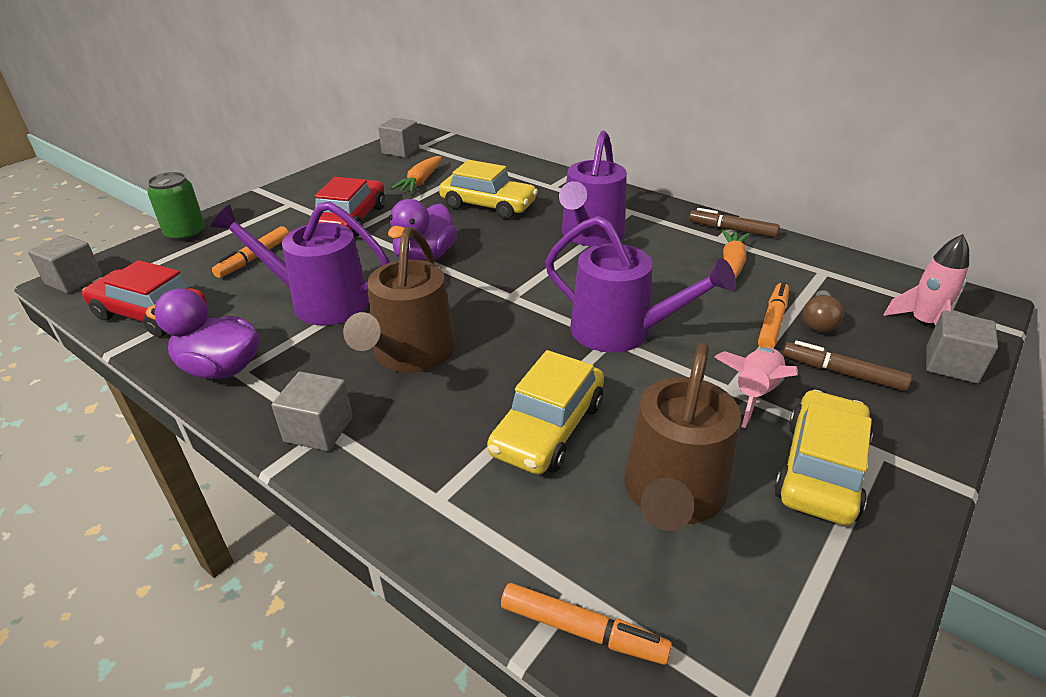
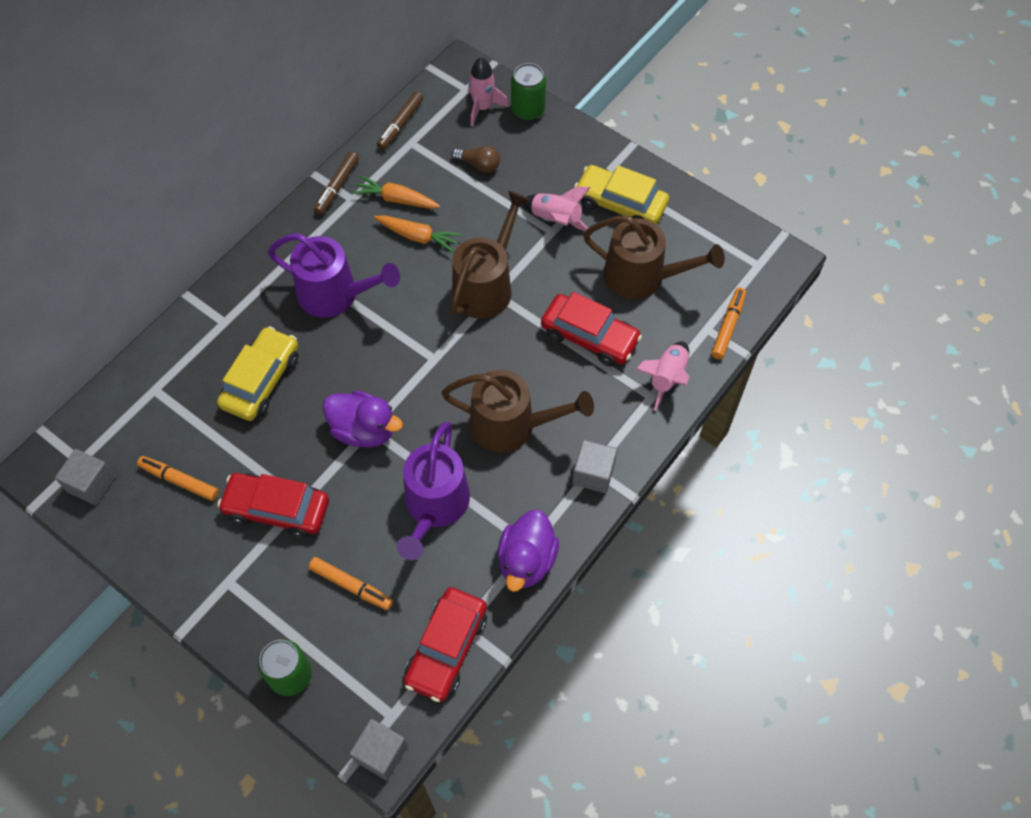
camera: 90 degrees left, 25 degrees up
(420, 182) = (191, 451): orange carrot -> orange carrot (418, 237)
(469, 522) = (666, 378): none -> pink rocket
(548, 428) = (589, 336): yellow car -> red car
(621, 332) = (486, 285): purple watering can -> brown watering can
(772, 322) = (477, 191): orange marker -> orange marker (179, 481)
(842, 373) = (536, 168): brown marker -> brown marker (400, 125)
(951, 364) = (528, 110): grey cube -> green can

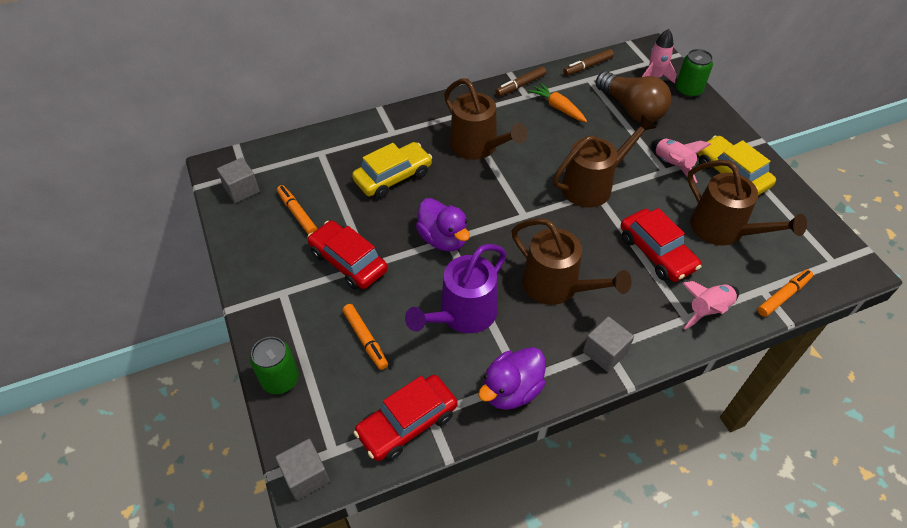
camera: 30 degrees right, 10 degrees down
(335, 295) = (478, 147): purple watering can -> brown watering can
(418, 237) = (560, 136): orange carrot -> none
(479, 165) = (631, 109): brown light bulb -> brown light bulb, size x2.08

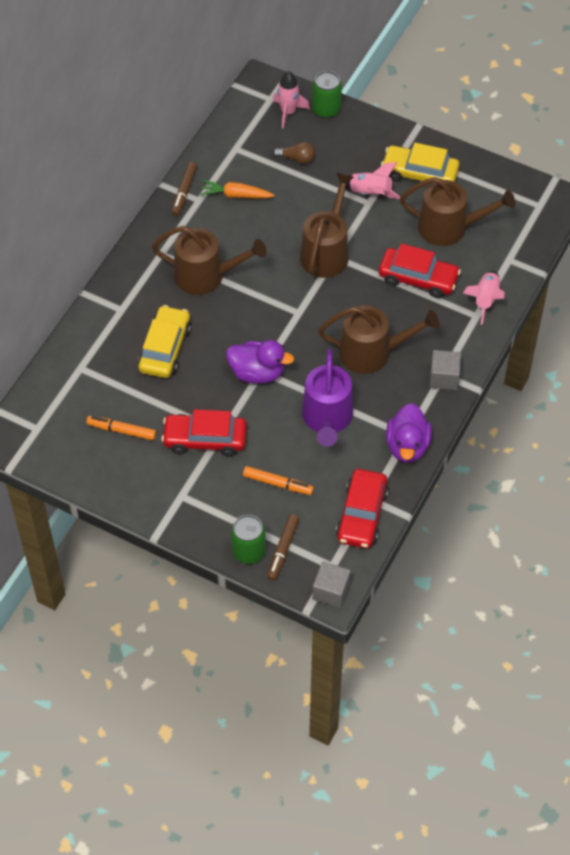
camera: 40 degrees left, 5 degrees up
(241, 189) = (52, 443): grey cube -> none
(588, 66) = (223, 135): brown marker -> brown marker (283, 550)
(631, 109) = (296, 159): brown light bulb -> brown light bulb, size x0.48
(783, 296) = (525, 255): orange marker -> none

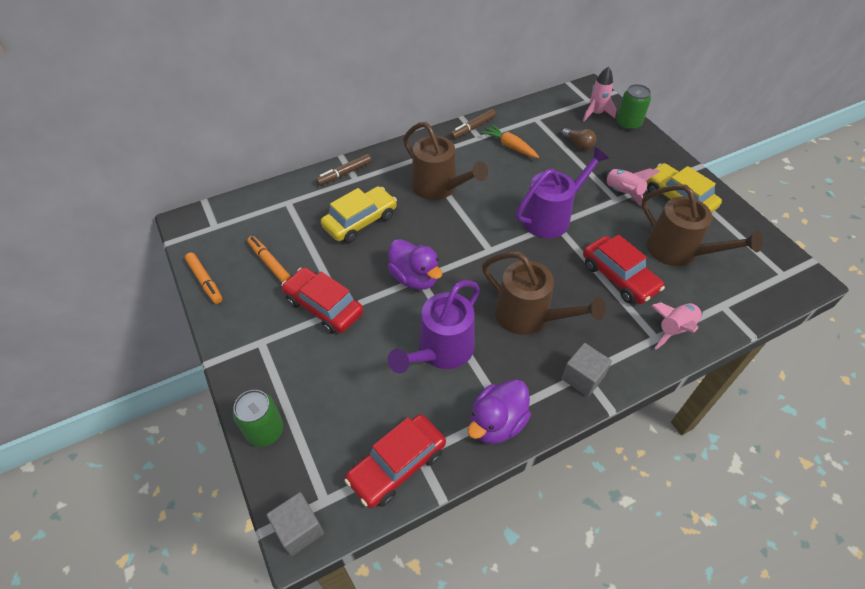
camera: 35 degrees right, 5 degrees down
(278, 484) = (347, 383): orange marker -> orange marker (205, 281)
(283, 550) = (295, 451): brown marker -> brown marker (344, 173)
(326, 251) = (551, 217): brown watering can -> purple watering can

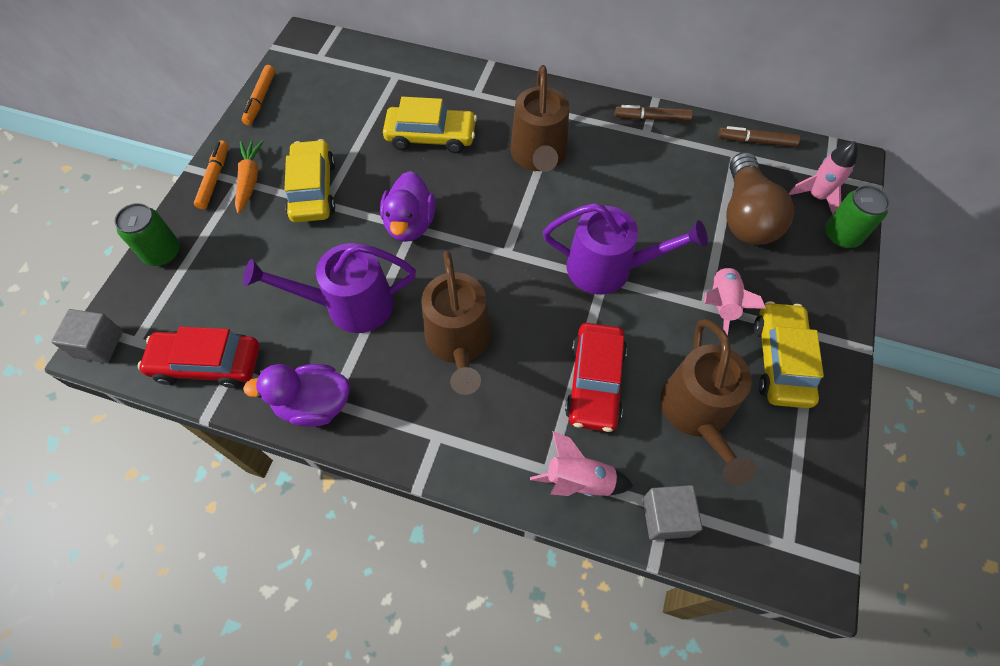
camera: 45 degrees right, 10 degrees up
(269, 262) = (320, 119): orange marker -> orange marker (214, 178)
(324, 307) = (313, 190): red car -> yellow car
(344, 173) = (473, 81): brown marker -> brown marker (756, 141)
(510, 146) = (665, 164): orange carrot -> orange carrot (250, 179)
(578, 144) = (745, 216): brown light bulb -> brown light bulb, size x2.08
(582, 377) = (431, 438): grey cube -> grey cube (666, 517)

